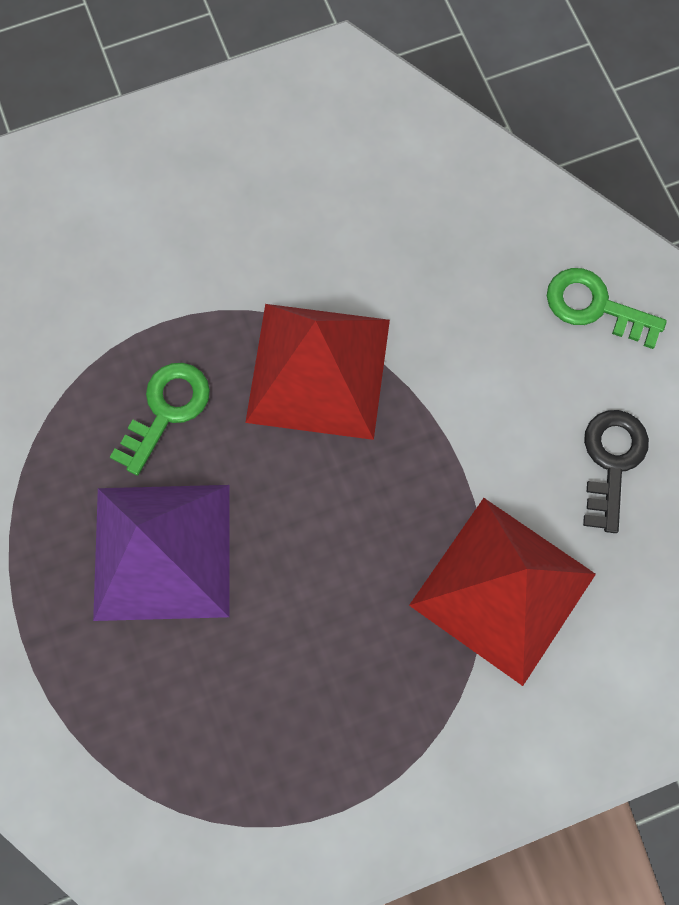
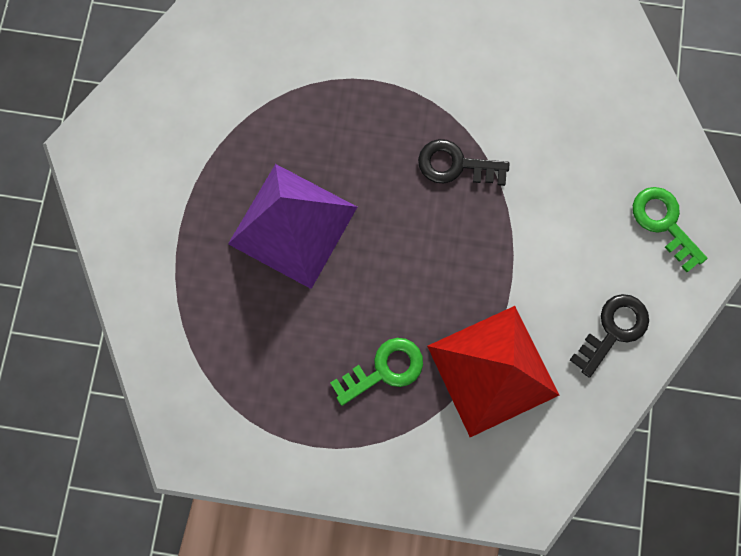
camera: 30 degrees right, 5 degrees up
(166, 410) = (345, 138): green key -> green key (384, 369)
(318, 370) = (455, 165): red pyramid -> black key

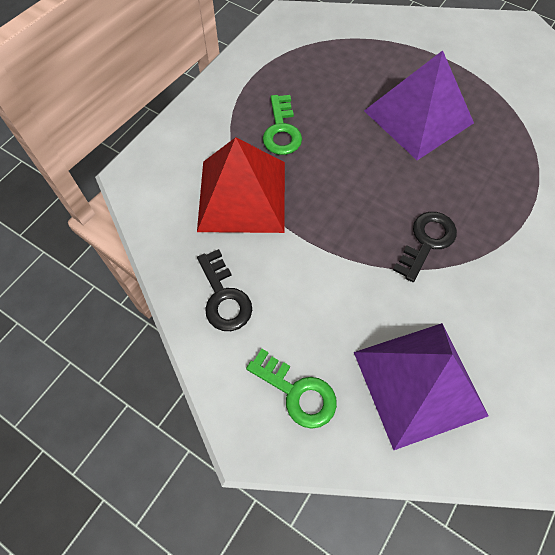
camera: 115 degrees right, 15 degrees down
(601, 128) = (419, 383): none -> purple pyramid
(663, 222) = (297, 393): green key -> green key turned 45 degrees clockwise

